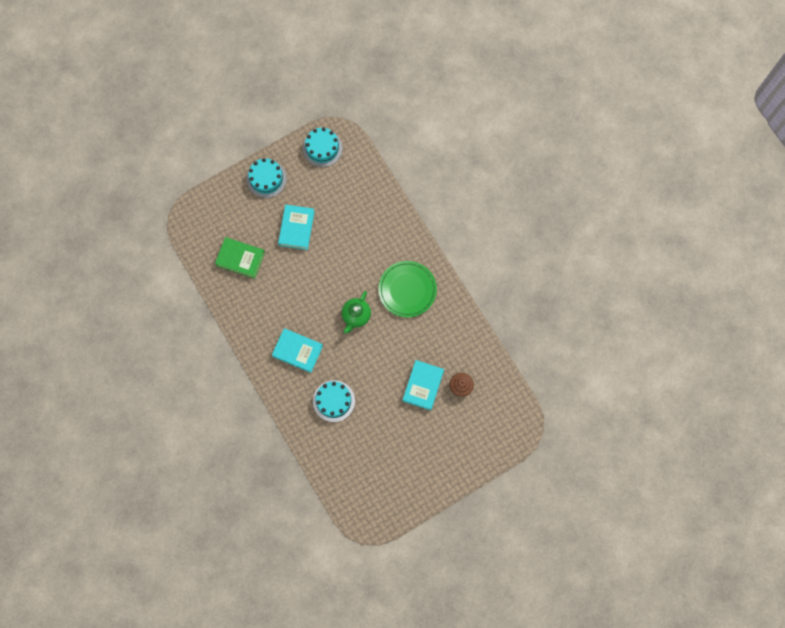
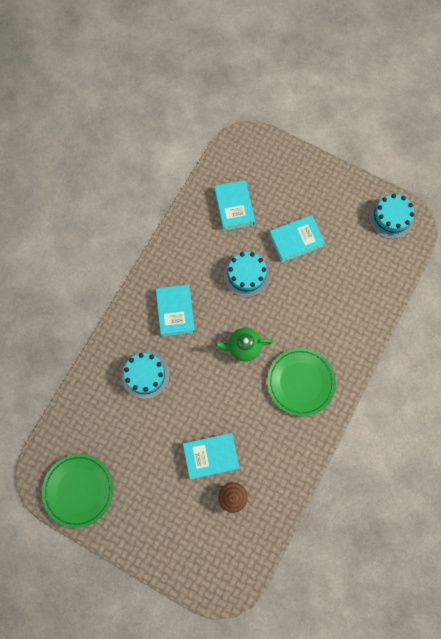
camera: 60 degrees right, 0 degrees up
(240, 259) = (234, 207): green book -> turquoise book
(266, 179) = (326, 185): turquoise cake -> turquoise cake (246, 275)
(391, 497) = (78, 490): none -> green plate

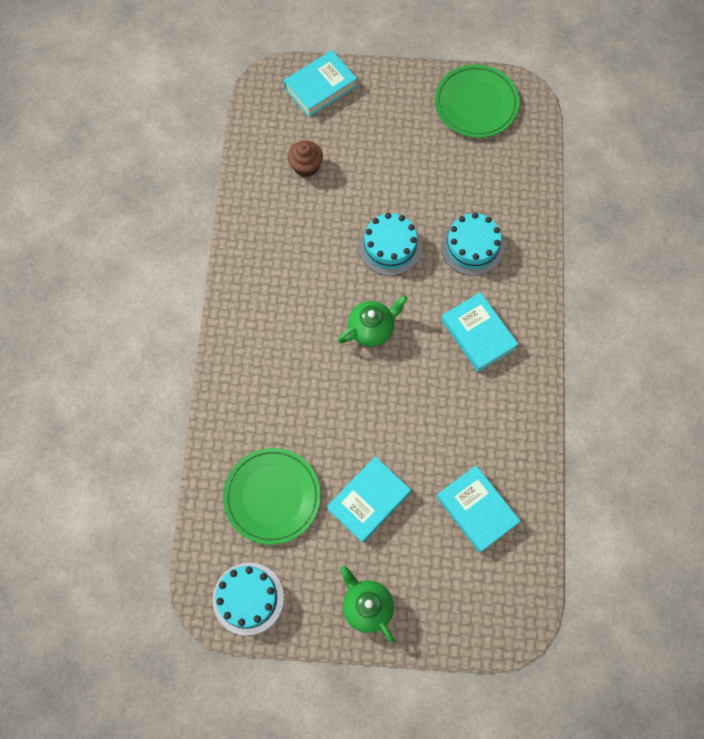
camera: 155 degrees right, 5 degrees down
(211, 456) = (350, 195): turquoise book -> turquoise book (320, 87)
(246, 275) = (412, 422): turquoise cake -> turquoise cake (390, 246)
(300, 382) = (281, 318): green plate -> green plate (272, 496)
(323, 184) = (366, 606): none -> green teapot

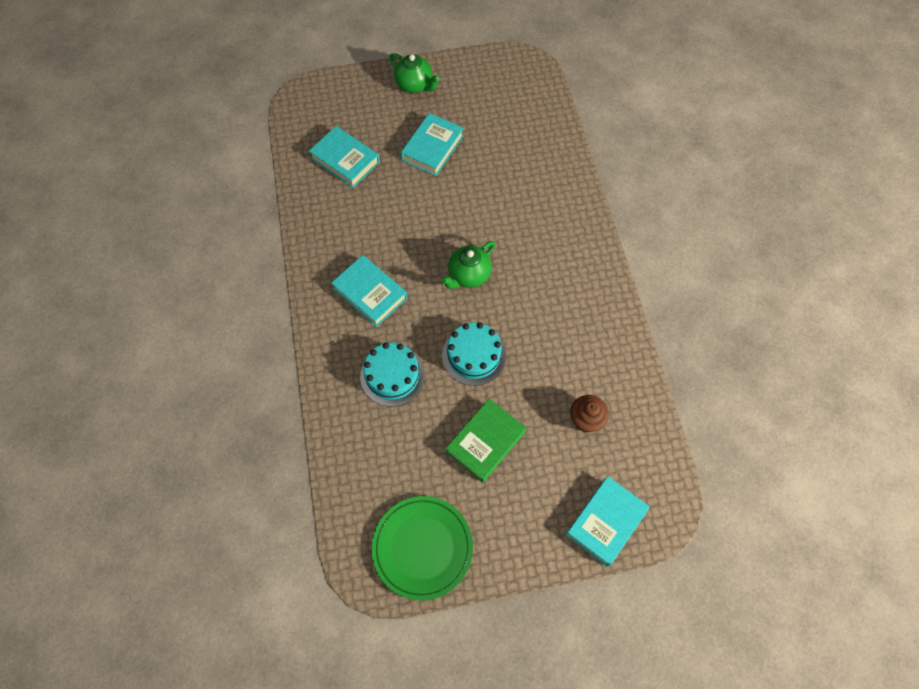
camera: 165 degrees right, 5 degrees down
(248, 598) = (502, 72): turquoise cake -> none
(272, 496) = (508, 134): green plate -> none
(401, 169) = (485, 442): none -> green book

